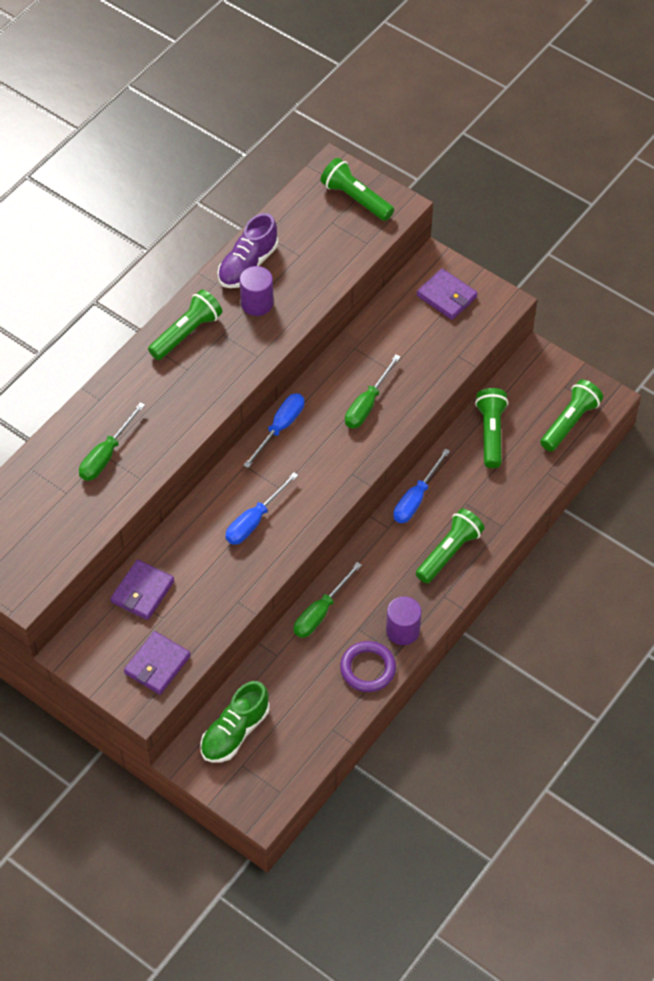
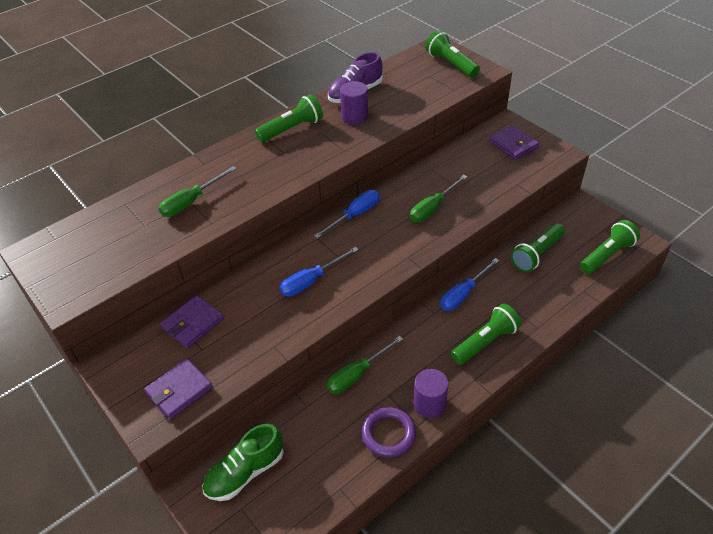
camera: 15 degrees right, 10 degrees down
(491, 433) = (536, 254): green flashlight -> green flashlight turned 150 degrees counterclockwise

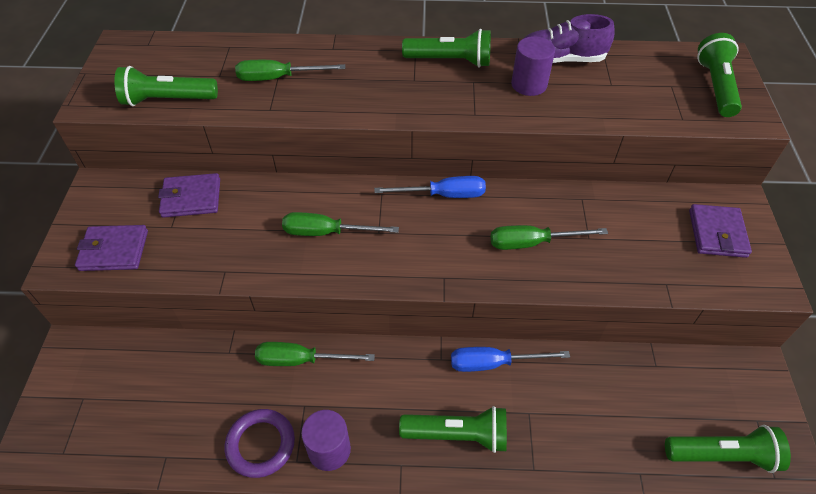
camera: 40 degrees right, 5 degrees up
(245, 472) = (120, 369): green shoe -> none
(311, 281) = (327, 232): blue screwdriver -> green screwdriver
(536, 254) = (630, 384): green flashlight -> green flashlight (168, 100)

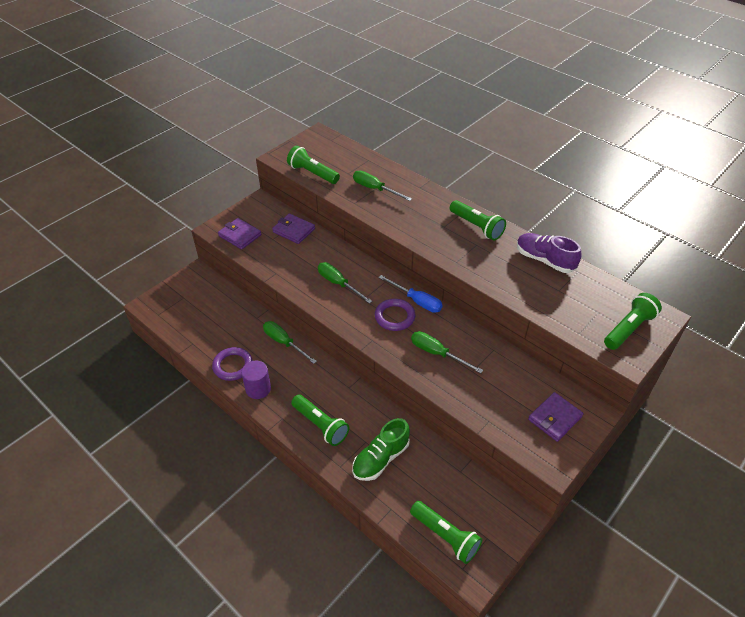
camera: 40 degrees right, 5 degrees down
(439, 230) = (394, 317): none -> purple ring
(493, 363) = (373, 407): blue screwdriver -> none
(529, 84) = (507, 263): purple cylinder -> none
(566, 420) = (381, 458): none -> green shoe

